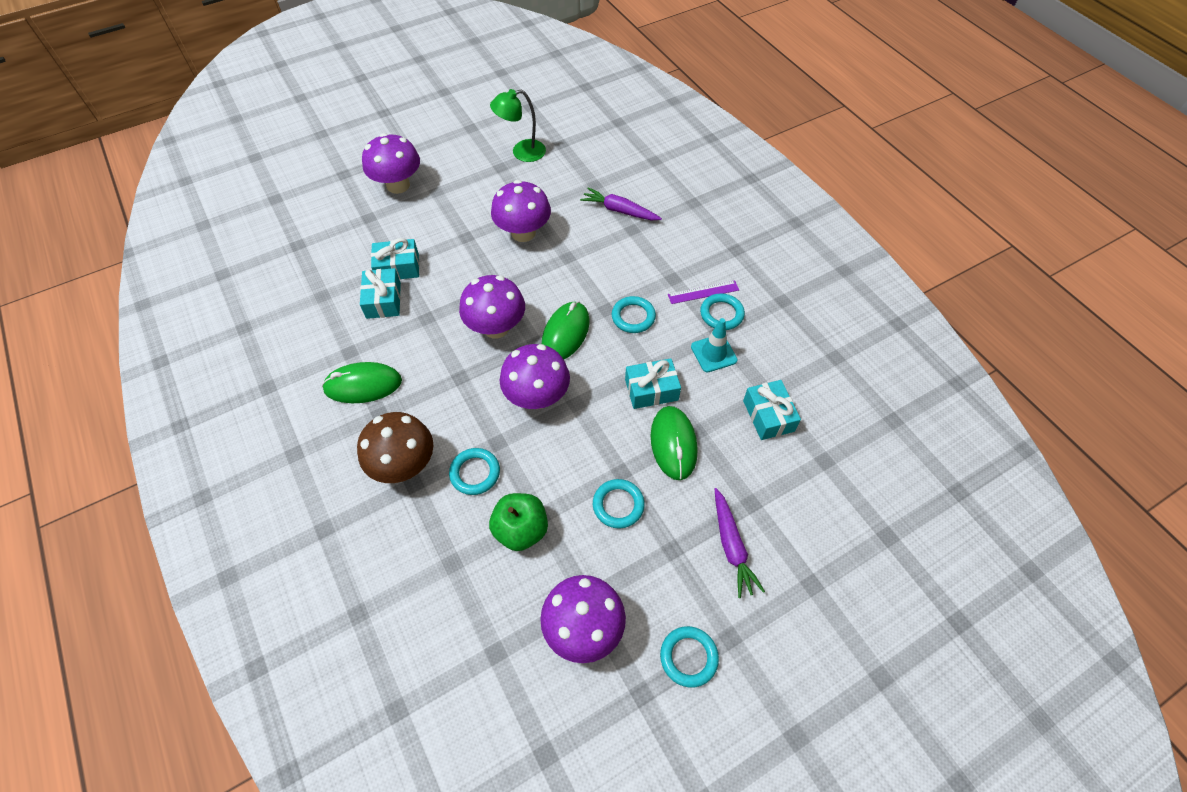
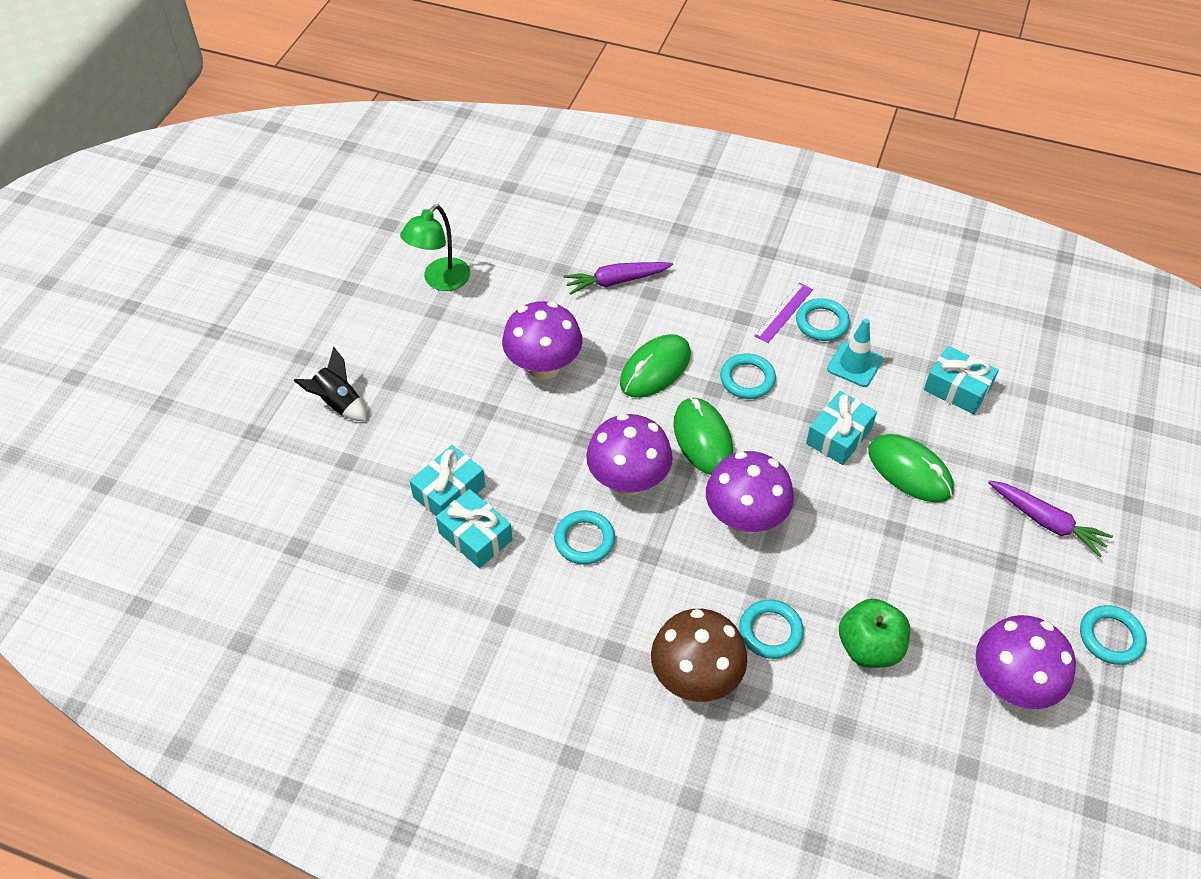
camera: 40 degrees left, 5 degrees down
(363, 385) = (560, 636): green mouse -> green mouse (655, 369)
(398, 185) = (338, 403): purple mushroom -> black rocket
(618, 505) = (924, 560): turquoise ring -> turquoise ring (584, 540)

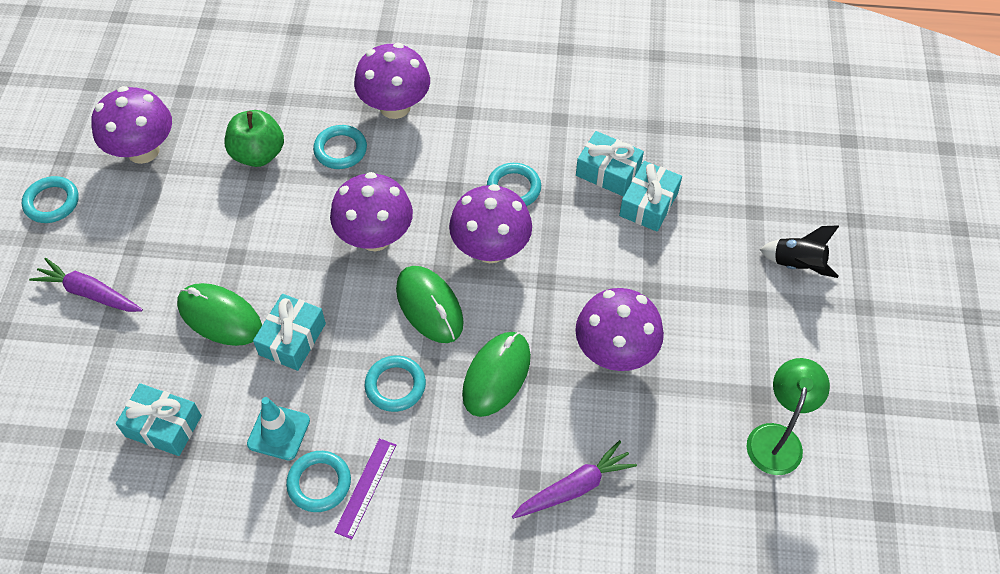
camera: 165 degrees right, 5 degrees up
(696, 677) = (395, 106): brown mushroom -> purple mushroom

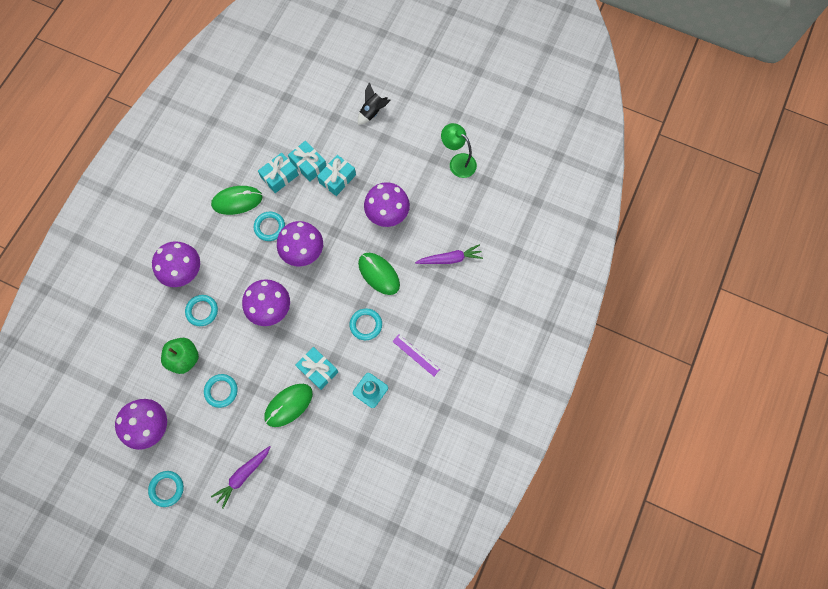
camera: 70 degrees left, 15 degrees up
(163, 426) = (344, 449): turquoise gift -> turquoise gift (337, 179)
(319, 483) = (405, 377): turquoise ring -> turquoise ring (221, 391)
(429, 306) = (326, 294): green mouse -> green mouse (237, 201)
(574, 487) = (450, 259): purple carrot -> purple carrot turned 90 degrees clockwise

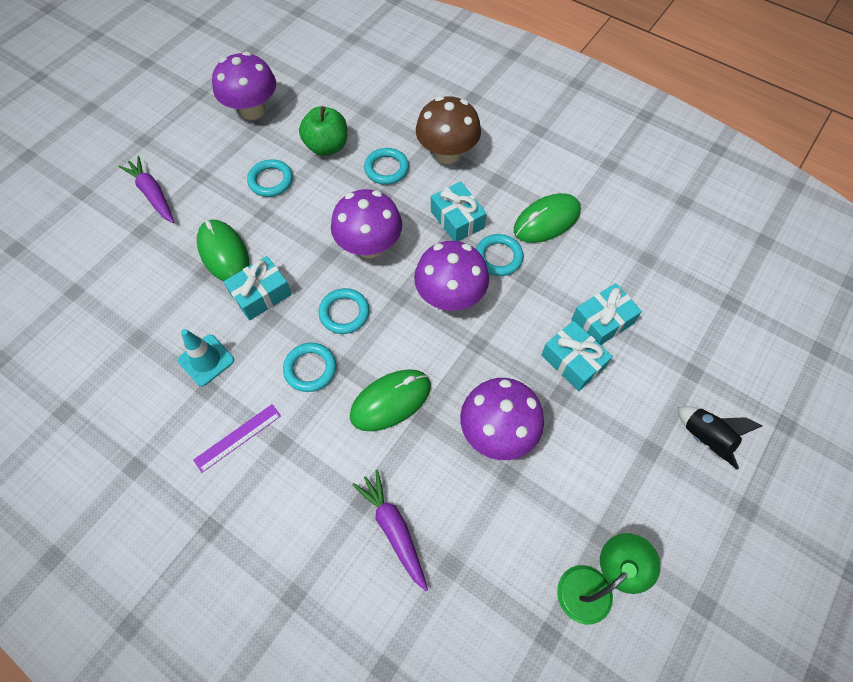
camera: 100 degrees right, 10 degrees down
(167, 488) = (172, 120): turquoise ring -> turquoise ring (344, 313)
(184, 272) = (447, 153): purple mushroom -> brown mushroom
(237, 201) = (546, 221): green mouse -> green mouse turned 60 degrees clockwise
(279, 176) = (584, 279): turquoise gift -> turquoise gift (457, 219)
(450, 259) = (393, 529): purple carrot -> purple carrot turned 150 degrees clockwise

